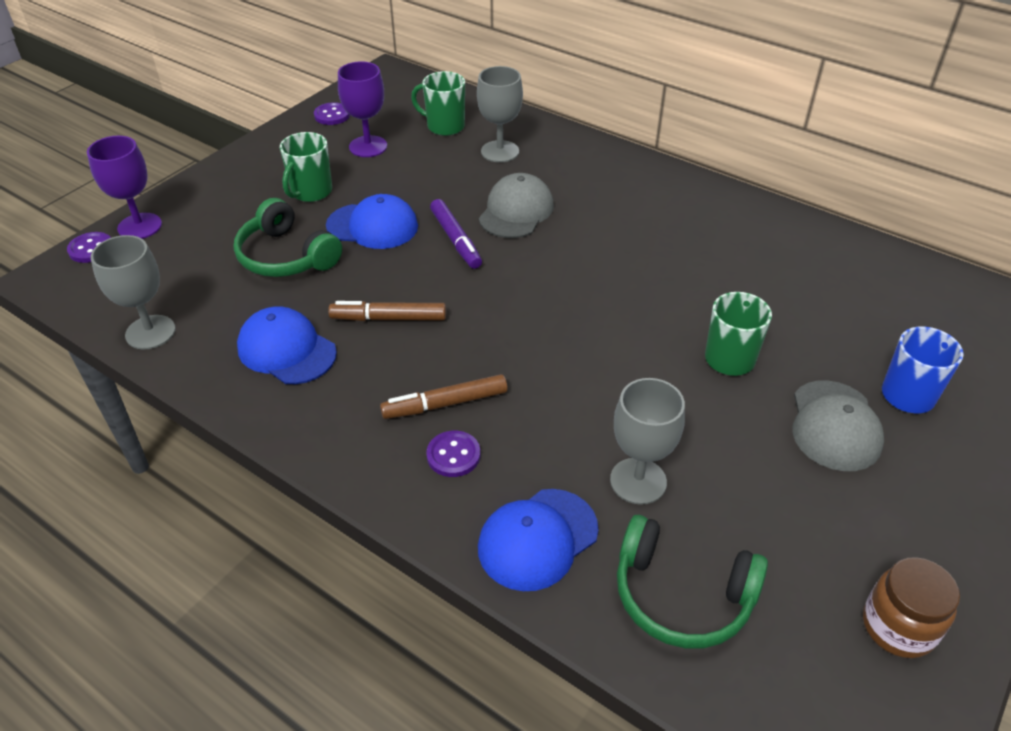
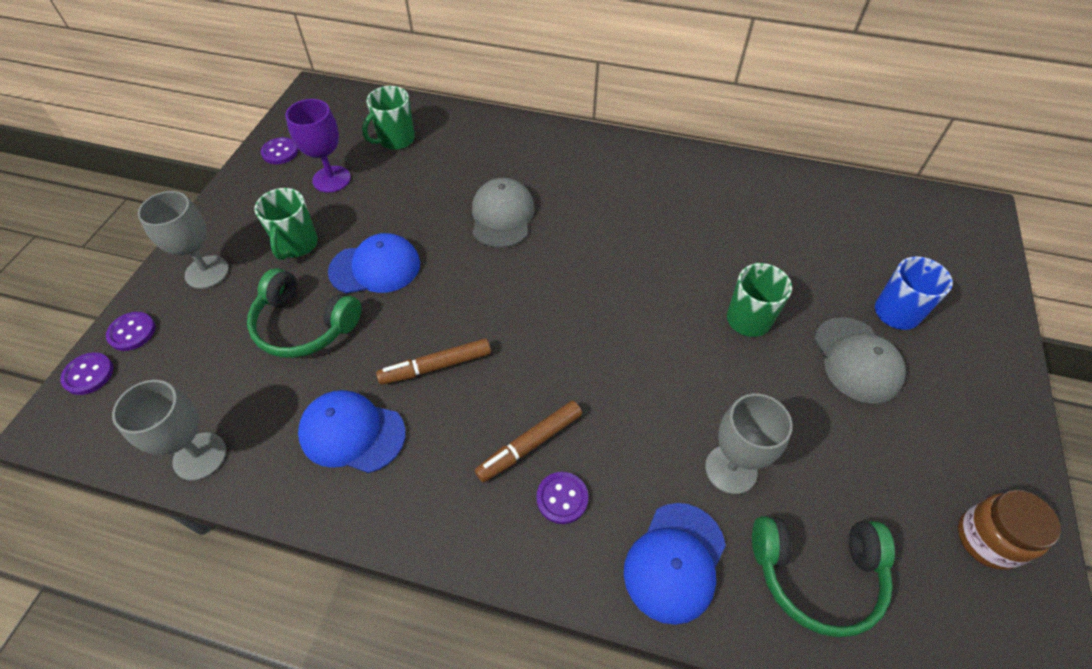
camera: 20 degrees left, 10 degrees up
(140, 226) = (132, 332): purple goblet -> purple button
(444, 126) = (395, 140): green mug -> green mug turned 45 degrees counterclockwise
(455, 240) = (460, 262): purple marker -> none
(500, 151) = (459, 155): grey goblet -> grey goblet (207, 272)

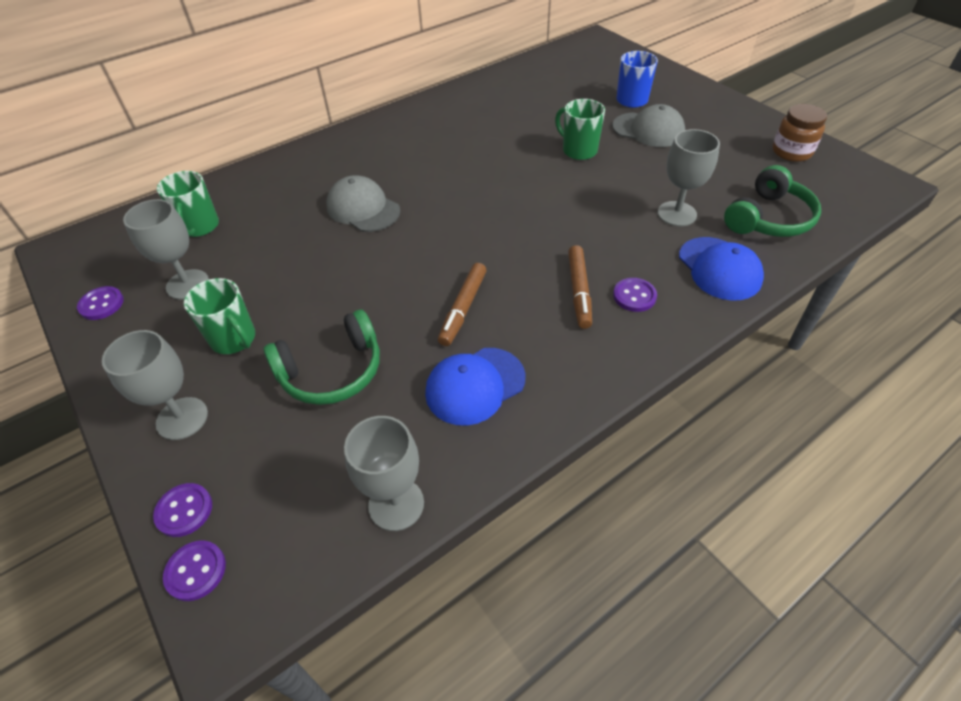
camera: 50 degrees left, 5 degrees down
(331, 179) = (187, 284): purple goblet -> grey goblet
(375, 267) = (324, 300): blue cap -> none

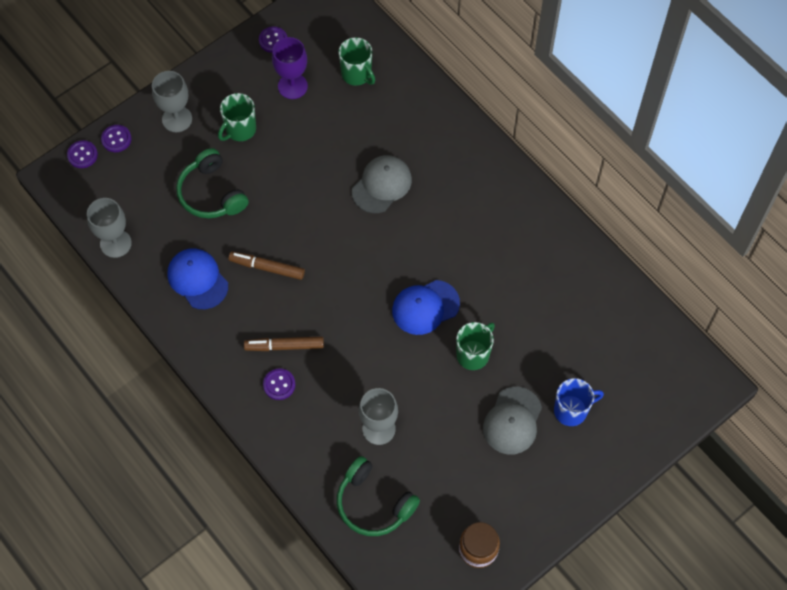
camera: 85 degrees right, 15 degrees up
(187, 284) = (292, 86): grey goblet -> purple goblet
(199, 227) = (357, 74): green mug -> green mug turned 120 degrees counterclockwise
(719, 269) = (309, 451): blue cap -> blue cap (425, 307)

